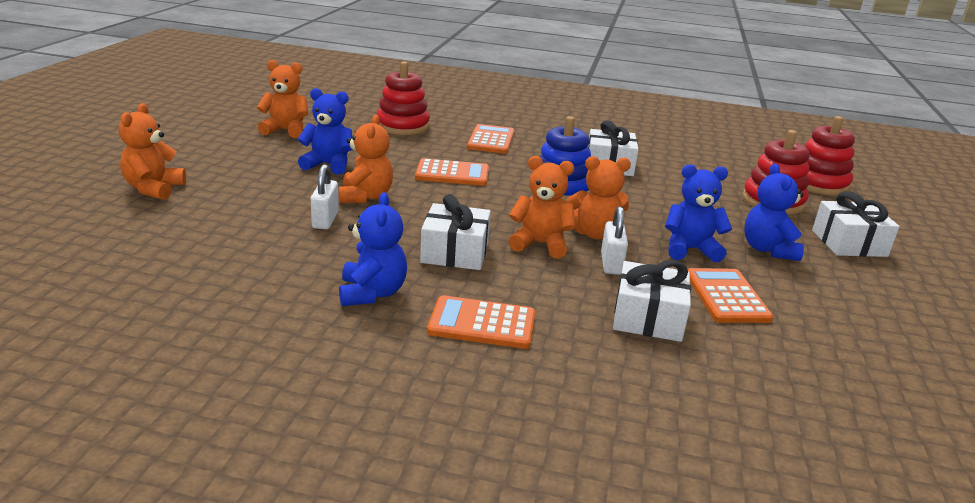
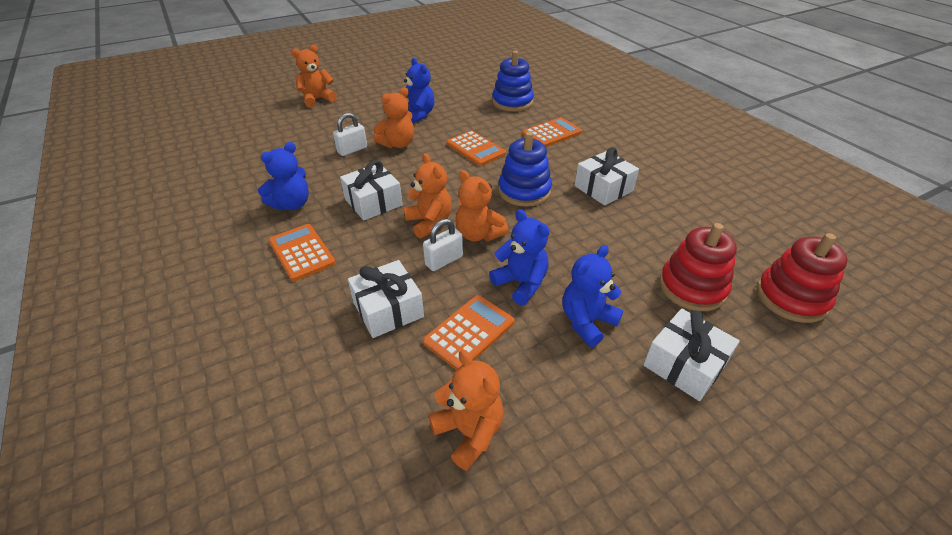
camera: 50 degrees right, 15 degrees up
(286, 130) = (438, 83): orange teddy bear -> orange teddy bear (469, 432)
(403, 126) = (512, 102): red stacking toy -> blue stacking toy

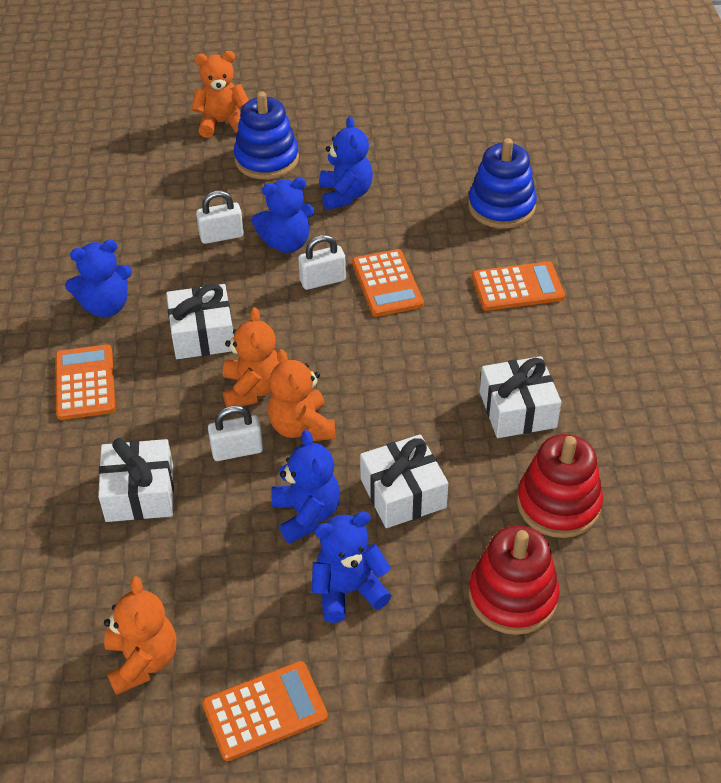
camera: 25 degrees right, 5 degrees up
(398, 144) = (286, 243): orange teddy bear -> blue teddy bear
(434, 156) = (322, 280): none -> white padlock
(469, 332) = (209, 553): orange calculator -> orange calculator (265, 711)
(524, 191) = (405, 379): blue stacking toy -> blue stacking toy (266, 159)
(684, 364) = (419, 683): white gift -> white gift (403, 493)
(791, 298) = (630, 658): red stacking toy -> red stacking toy (558, 504)

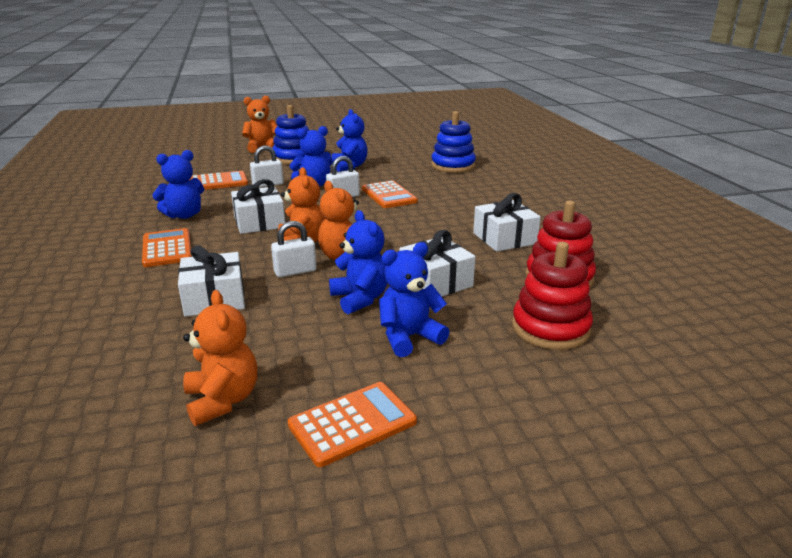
camera: 10 degrees left, 20 degrees down
(517, 287) = (478, 192): orange calculator -> orange calculator (218, 182)

